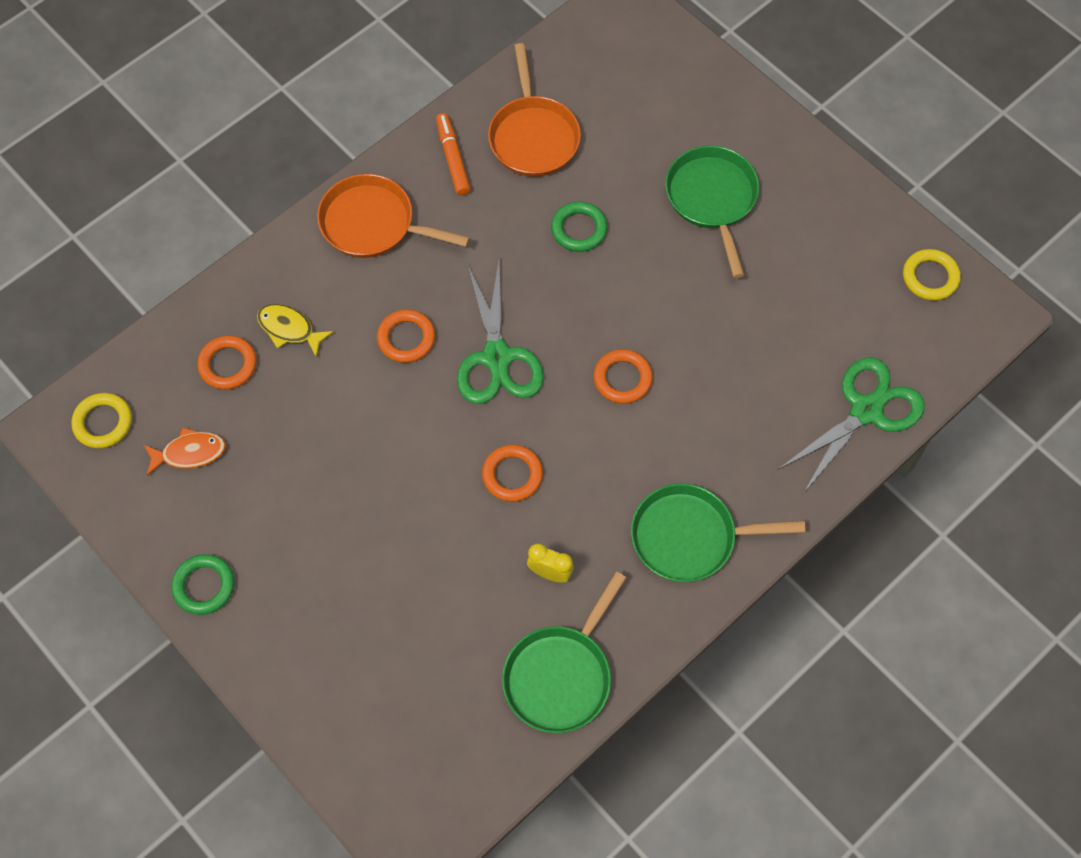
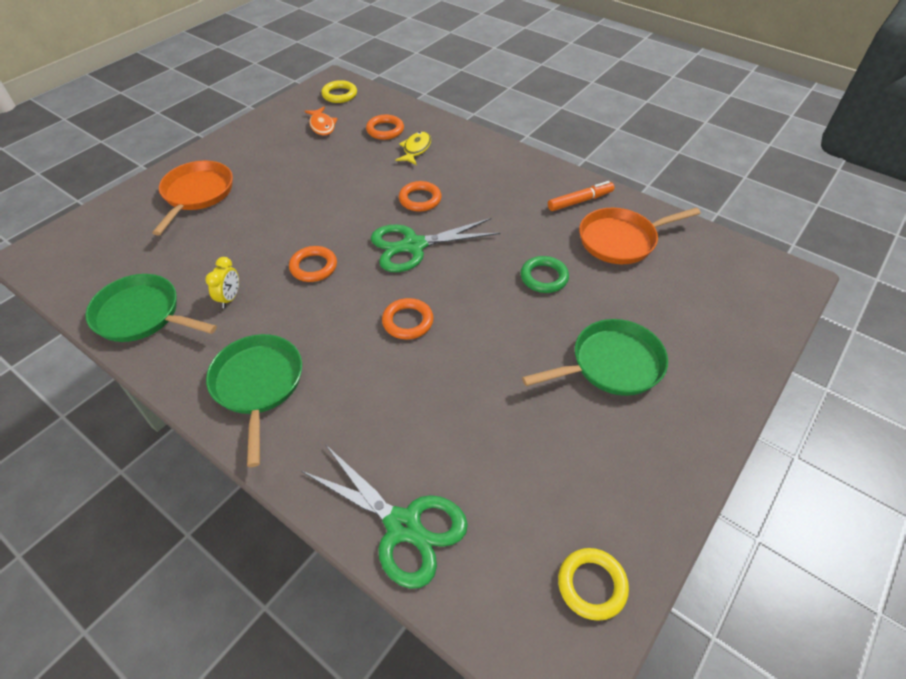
camera: 80 degrees right, 15 degrees down
(204, 586) = (232, 144): green ring -> none
(373, 224) = (509, 172): orange pan -> orange pan (197, 194)

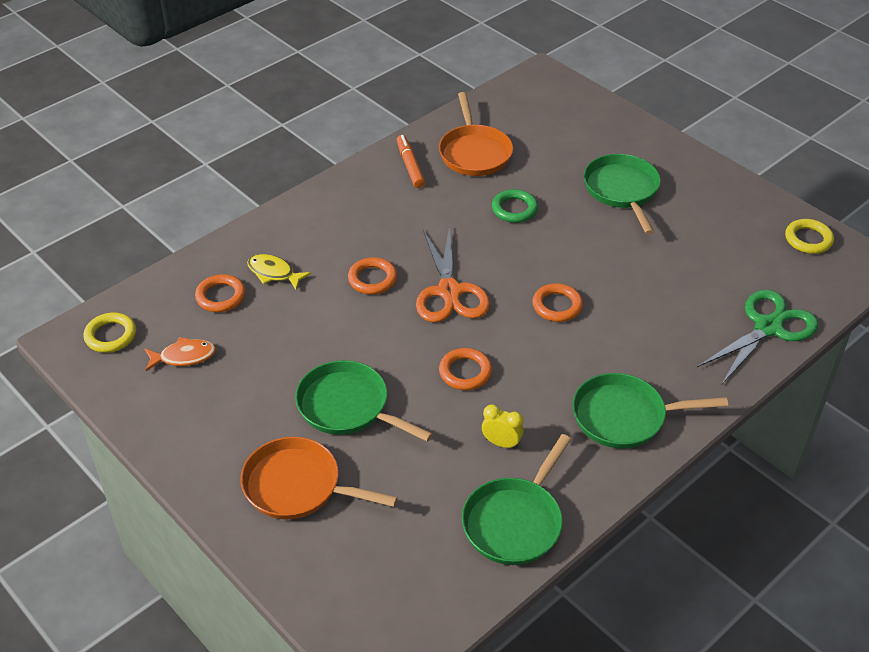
camera: 80 degrees left, 5 degrees down
(274, 206) = (348, 406): none -> green pan
(414, 246) = (449, 291): green scissors -> orange scissors

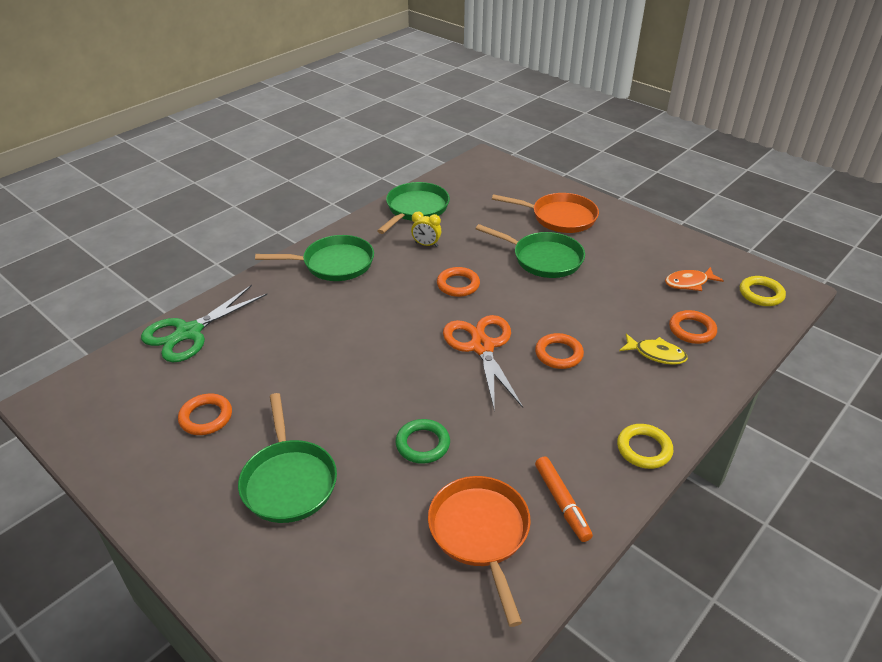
camera: 175 degrees right, 5 degrees down
(557, 306) = (380, 340): orange ring -> orange ring (206, 417)
(808, 239) = (93, 426): yellow ring -> yellow ring (644, 449)

